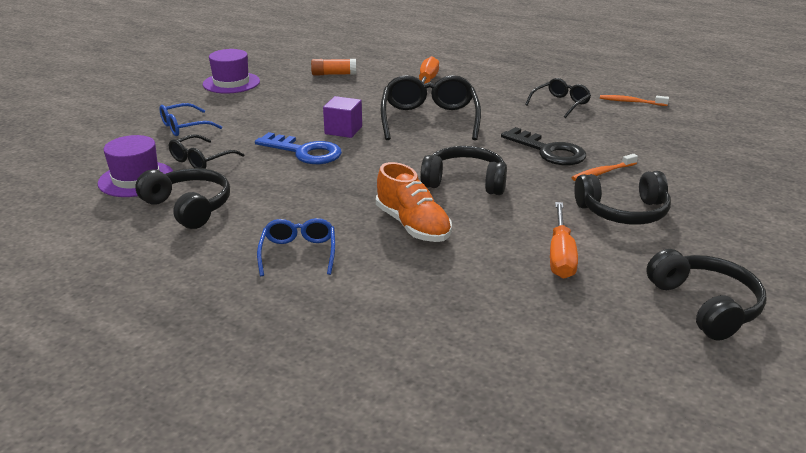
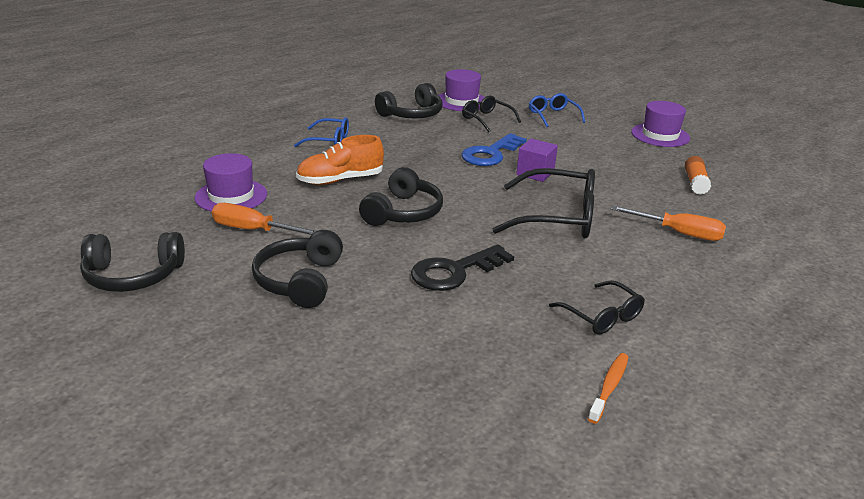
camera: 100 degrees right, 0 degrees up
(496, 290) = (231, 196): none -> purple hat
(602, 172) = (388, 292): orange toothbrush -> none

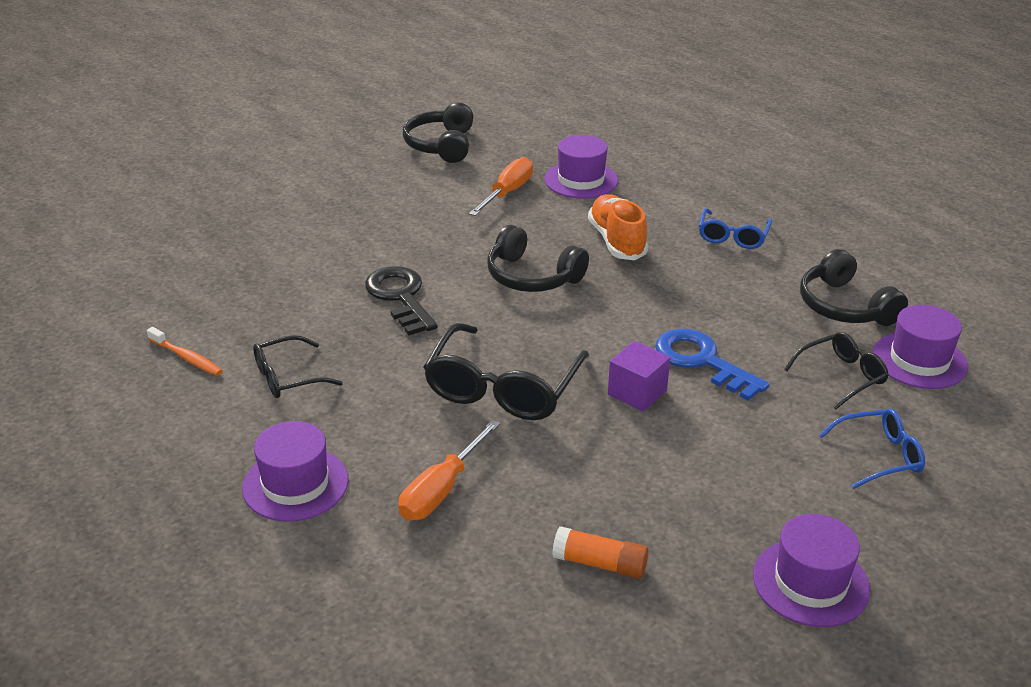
camera: 100 degrees right, 5 degrees up
(300, 281) = (410, 215): black headphones -> none
(722, 292) = (295, 484): none -> purple hat

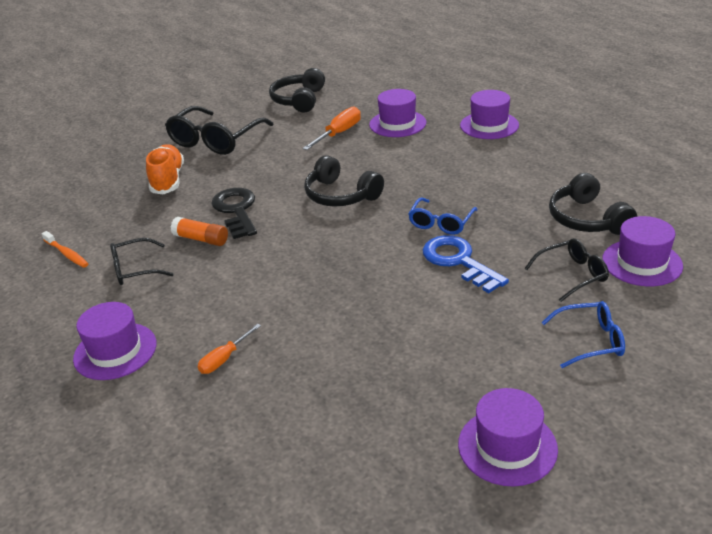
camera: 10 degrees right, 0 degrees up
(441, 490) = (224, 359): orange screwdriver -> orange screwdriver, size x0.64
(503, 388) = (294, 280): black glasses -> black glasses (215, 140)
(600, 563) = (333, 423): orange glue stick -> orange glue stick (201, 239)
(617, 241) = (414, 168): orange shoe -> orange shoe (168, 180)
(637, 392) = (400, 285): purple cube -> none
(698, 184) = (489, 125): none -> purple hat
(733, 237) = (507, 165): blue glasses -> blue glasses (441, 223)

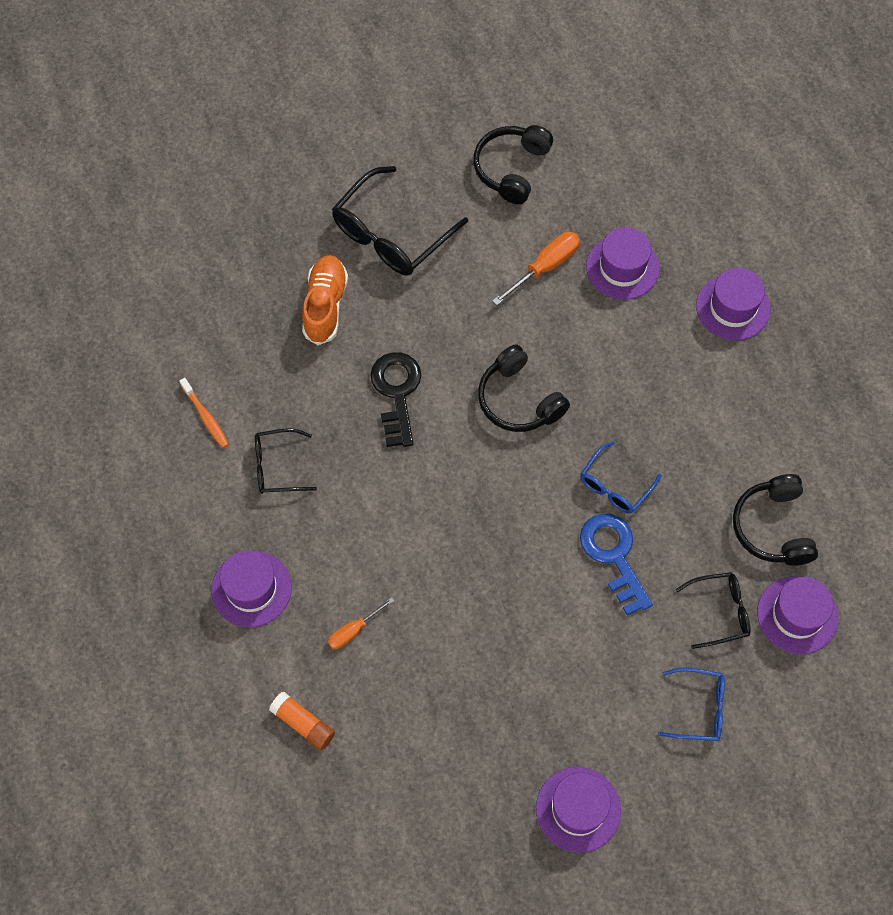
camera: 10 degrees right, 30 degrees up
(201, 239) = (352, 435): orange glue stick -> orange glue stick (303, 724)

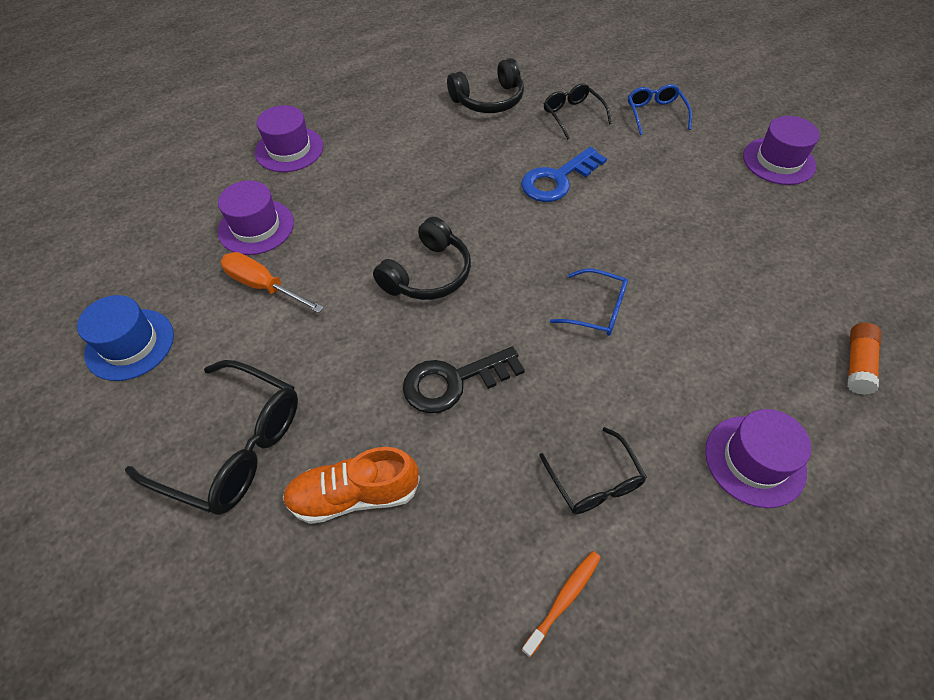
camera: 105 degrees left, 10 degrees down
(353, 630) = (738, 347): orange screwdriver -> none
(511, 168) = (130, 344): black headphones -> blue hat
(615, 485) = (491, 190): blue glasses -> blue glasses (597, 310)
(797, 615) = (553, 79): purple hat -> none

